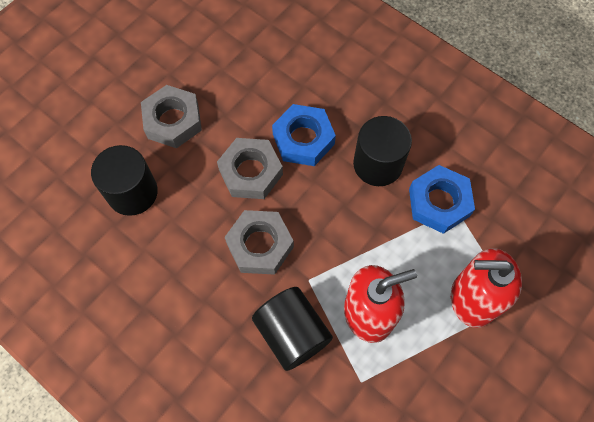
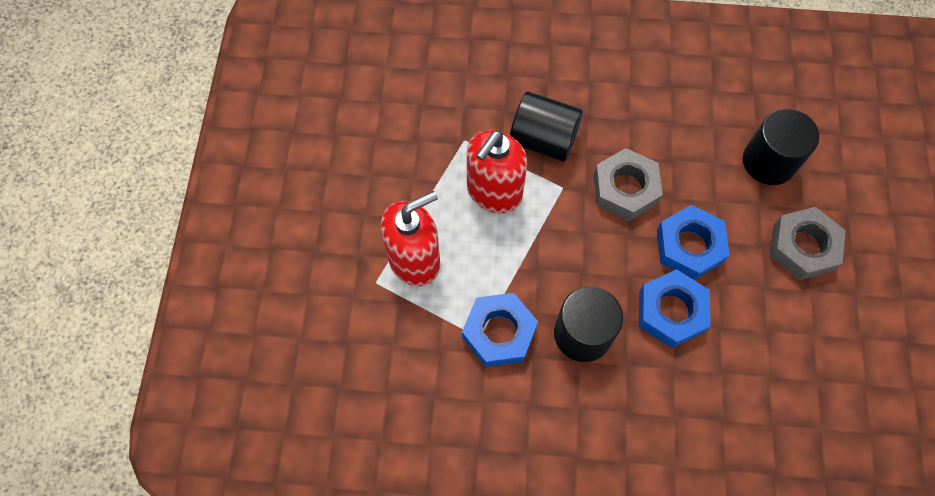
camera: 145 degrees right, 0 degrees up
(251, 172) = (689, 246): grey nut -> blue nut

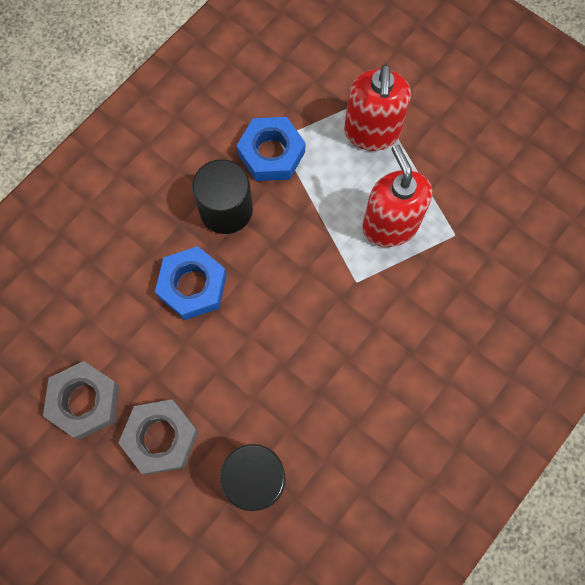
camera: 125 degrees right, 5 degrees up
(543, 140) = (412, 298): black cylinder -> none
(625, 189) = (319, 331): grey nut -> grey nut (85, 401)
(689, 246) = (232, 343): blue nut -> none

